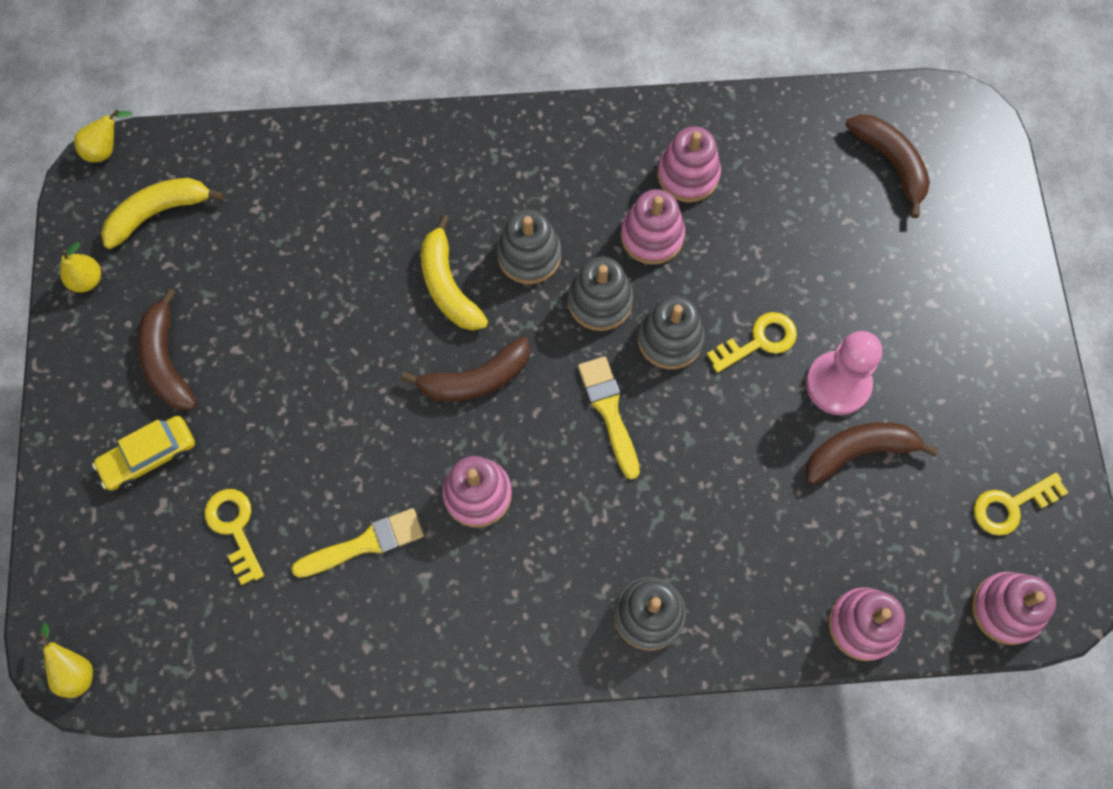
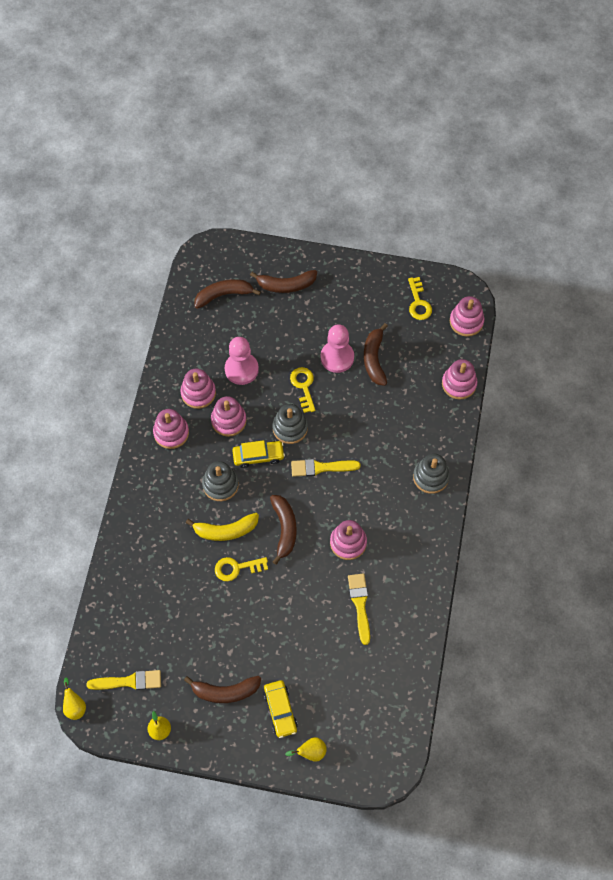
camera: 75 degrees left, 5 degrees down
(75, 671) = (391, 768): yellow pear -> yellow pear (311, 752)
(158, 213) = (129, 681): yellow banana -> yellow brush
(235, 529) = (334, 670): yellow key -> yellow key (237, 568)
(600, 301) = (258, 456): grey stacking toy -> yellow car
(601, 154) = (171, 433): none -> pink stacking toy
(756, 230) = (241, 369): none -> pink pawn
(952, 259) = (286, 285): none -> brown banana

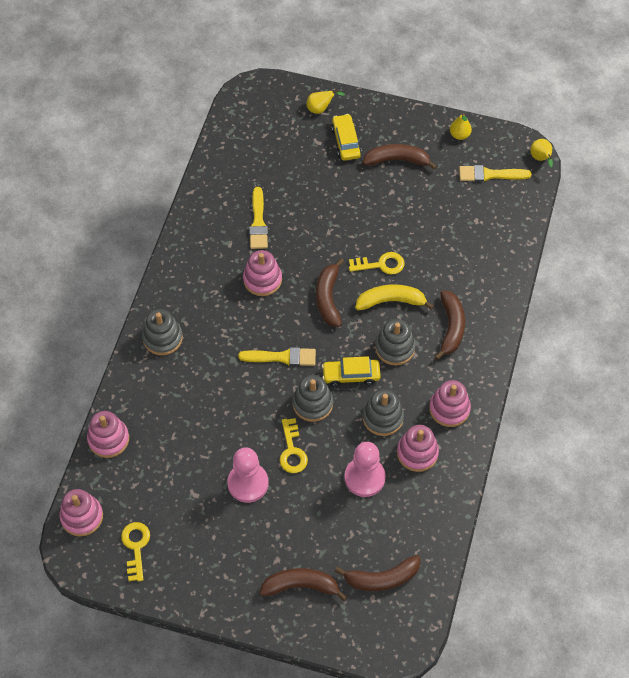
camera: 175 degrees left, 5 degrees down
(228, 420) = (382, 417): pink stacking toy -> grey stacking toy
(374, 359) = (203, 478): brown banana -> brown banana (451, 327)

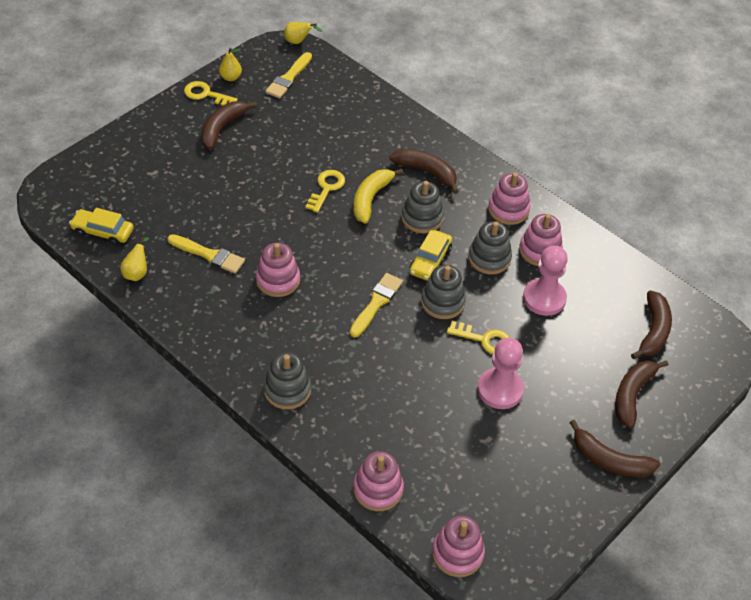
camera: 65 degrees left, 10 degrees down
(136, 547) = (521, 517): yellow key -> yellow key (206, 94)
(320, 109) = (117, 153): yellow pear -> yellow pear (137, 273)
(328, 298) = (335, 240): brown banana -> brown banana (609, 460)
(346, 142) = (171, 153): yellow car -> yellow car (103, 232)

